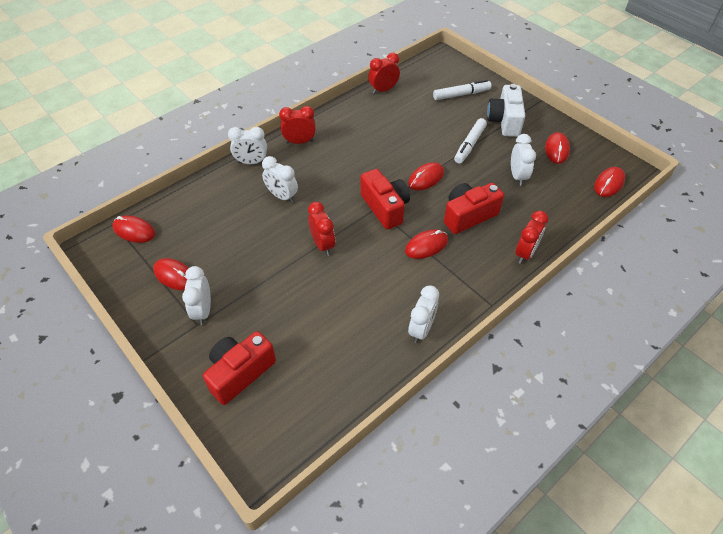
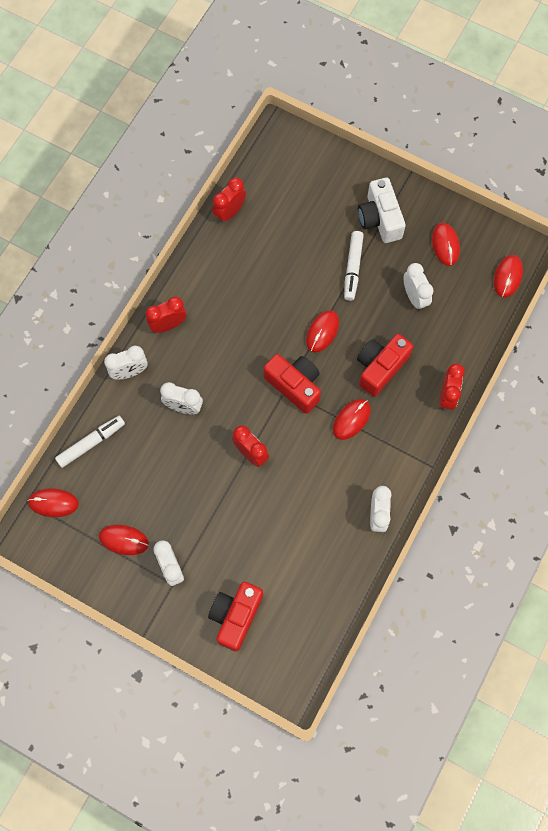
camera: 20 degrees left, 20 degrees up
(461, 94) = (320, 191): white marker -> white marker (91, 443)

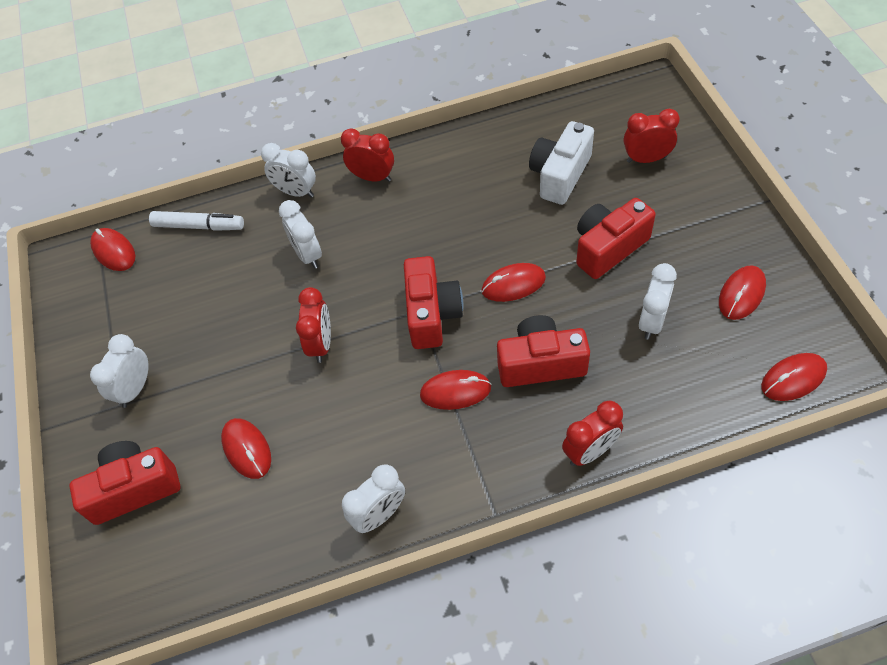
camera: 50 degrees right, 15 degrees down
(124, 540) = (128, 329): red mouse -> red mouse (247, 449)
(229, 212) = (531, 122): red clock -> red clock (646, 159)
(353, 268) = (608, 248): white marker -> red camera
(380, 219) = (686, 221): white camera -> white camera (560, 175)

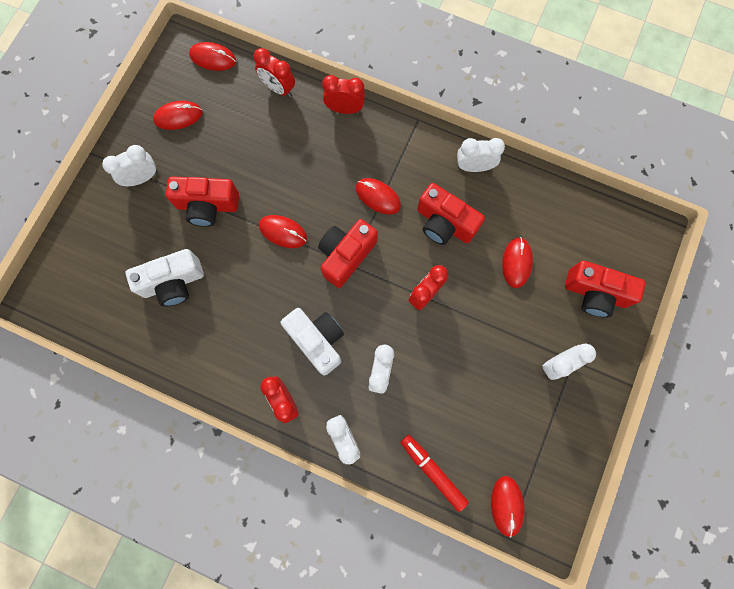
camera: 145 degrees left, 20 degrees up
(199, 226) = (432, 471): white marker -> red marker
(387, 233) = (317, 340): none -> white camera
(540, 363) = (319, 172): red camera -> red camera (444, 223)
(646, 159) = (113, 244): red clock -> red clock (278, 88)
(652, 322) = (239, 143): white clock -> white clock (142, 178)

